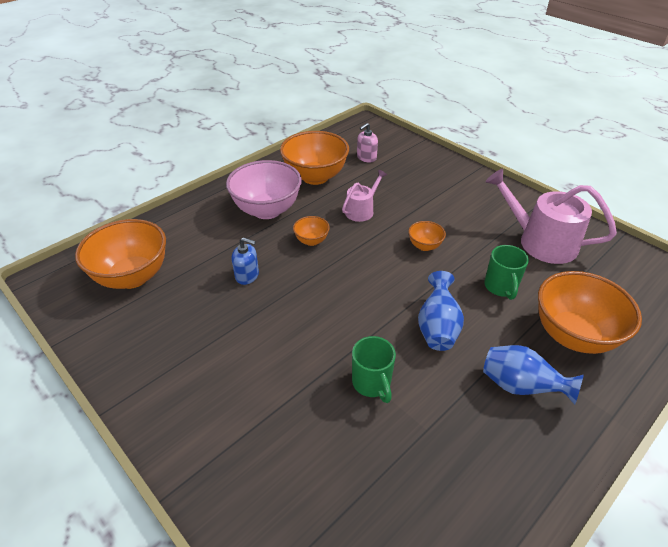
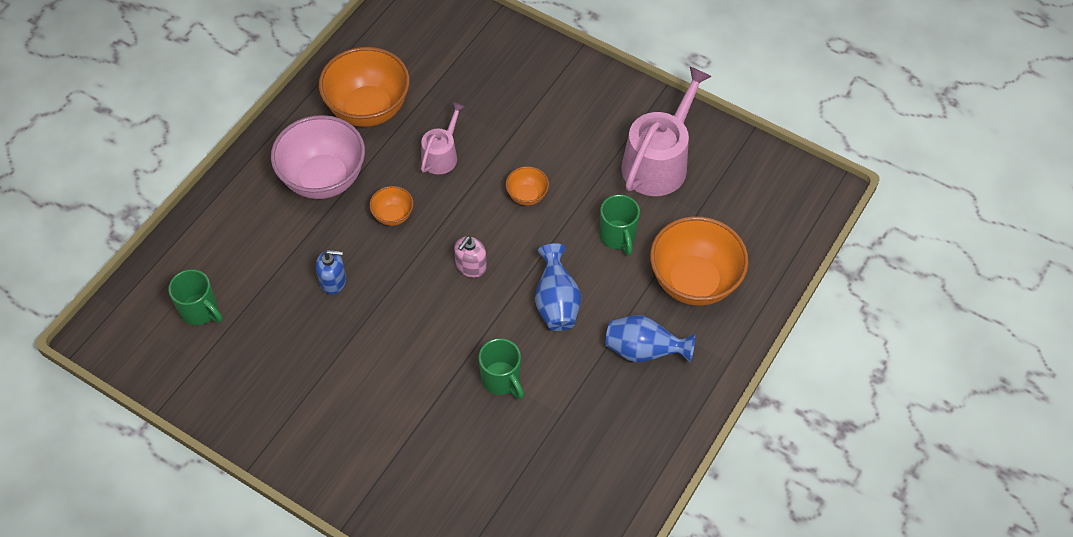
camera: 15 degrees left, 15 degrees up
(132, 276) = (200, 311): orange bowl -> green mug
(366, 157) = (427, 59): pink soap dispenser -> pink soap dispenser (471, 266)
(540, 241) = (658, 162): pink watering can -> pink watering can turned 105 degrees clockwise

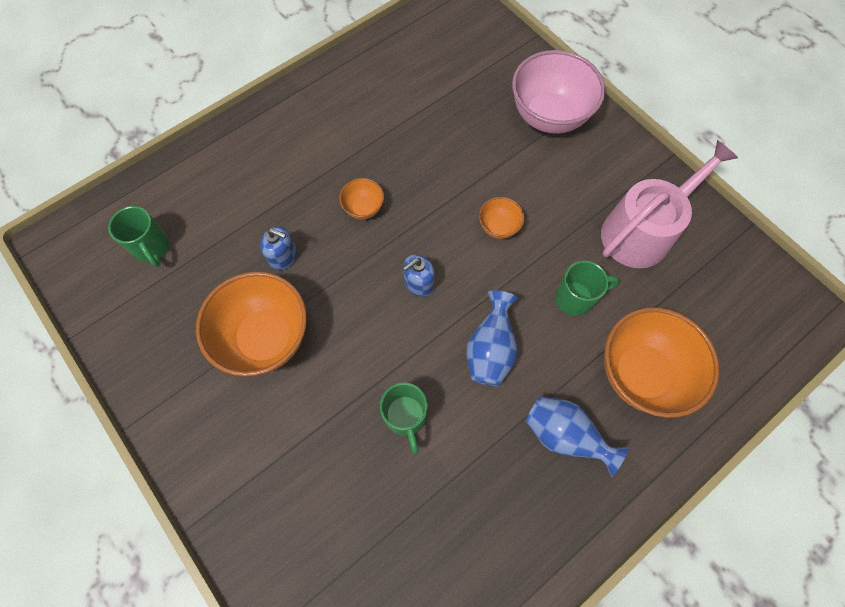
camera: 20 degrees right, 10 degrees up
(323, 179) = (314, 153): pink bowl -> pink bowl (549, 116)
(368, 109) = (380, 99): orange bowl -> orange bowl (265, 338)
(441, 155) = (431, 162): pink watering can -> none
(471, 266) = (418, 283): pink soap dispenser -> blue soap dispenser
(618, 237) = (576, 298): green mug -> green mug turned 105 degrees counterclockwise

